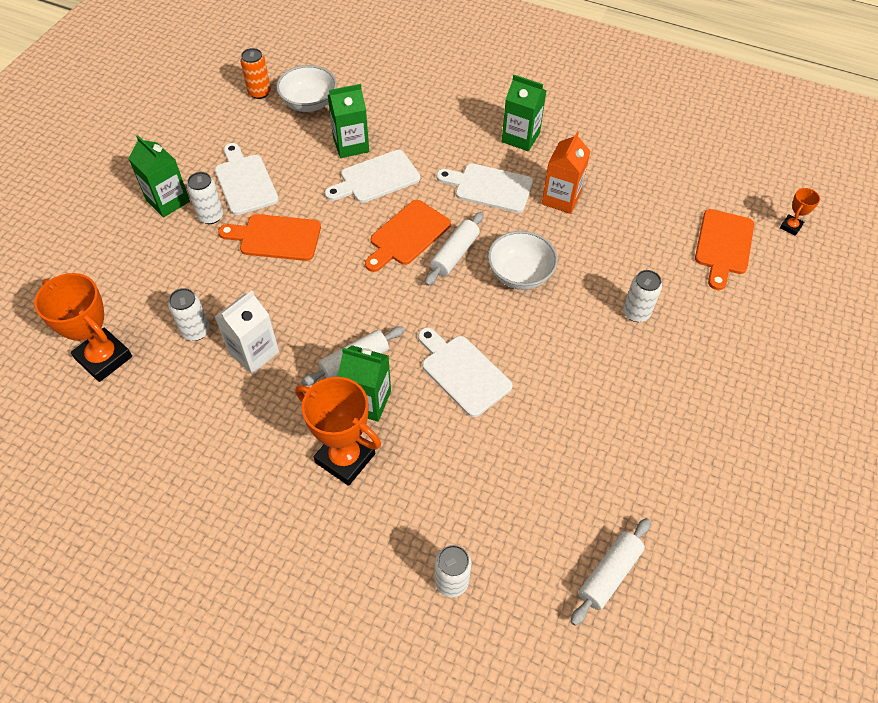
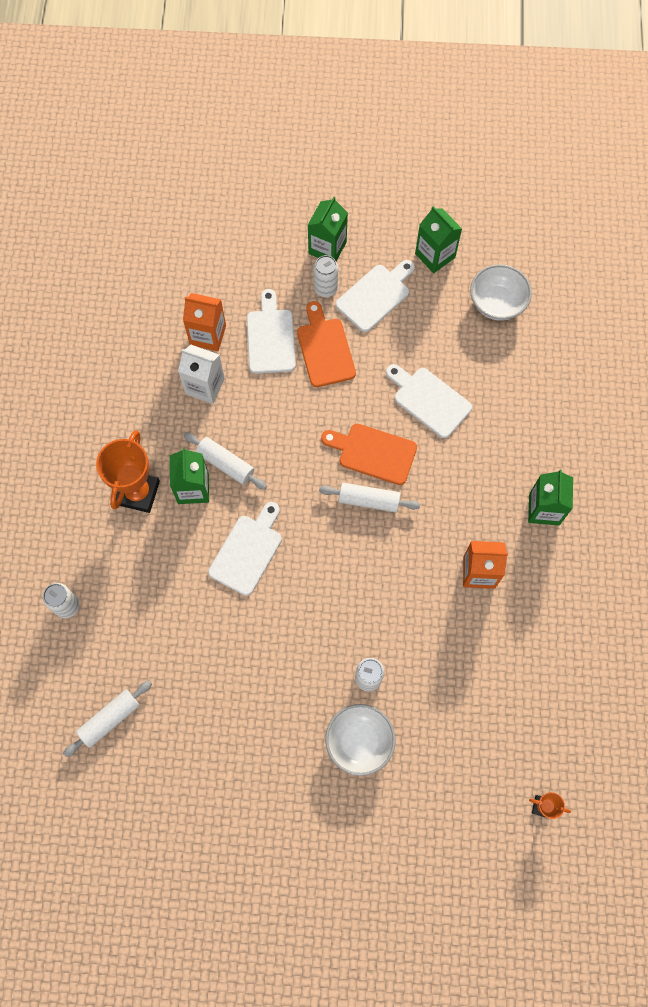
camera: 70 degrees right, 15 degrees up
(104, 358) = (159, 285): orange trophy -> none
(195, 331) = (208, 335): white can -> orange carton
(259, 92) = (490, 255): orange can -> none
(351, 145) = (460, 362): green carton -> green carton (435, 255)
(489, 187) = (463, 502): white cutting board -> white cutting board (270, 337)
(520, 274) = (370, 564): white bowl -> white bowl (359, 741)
(609, 574) = (110, 719): white rolling pin -> white rolling pin turned 60 degrees counterclockwise
(723, 245) = (486, 742): orange cutting board -> none

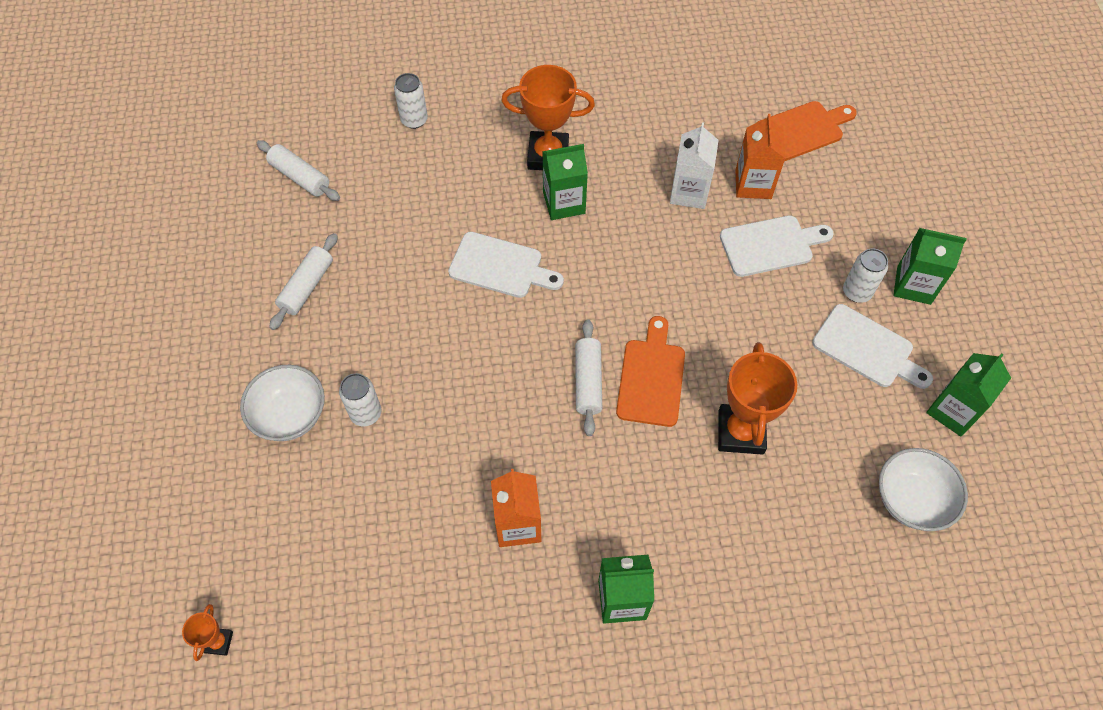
camera: 80 degrees right, 10 degrees down
(225, 464) = (600, 228): white rolling pin -> white rolling pin (307, 286)
(325, 349) = (774, 304): orange cutting board -> orange cutting board (802, 130)
(429, 400) = (740, 432): white cutting board -> orange trophy

